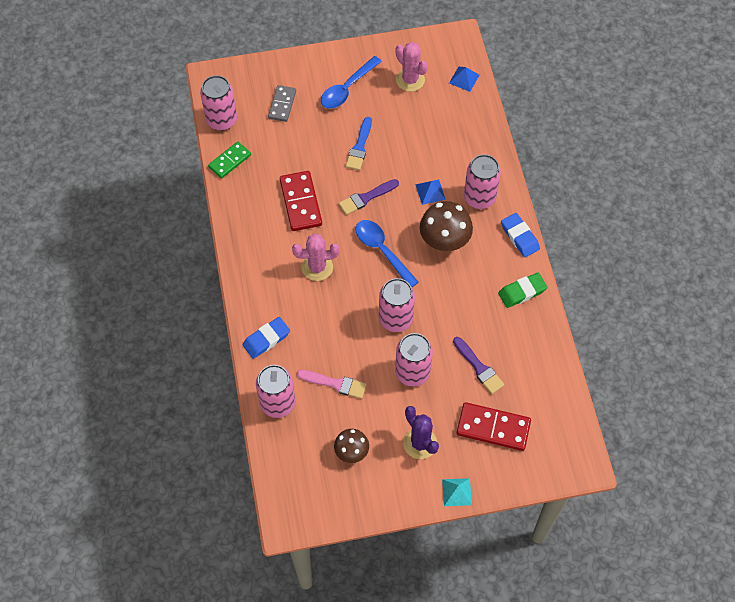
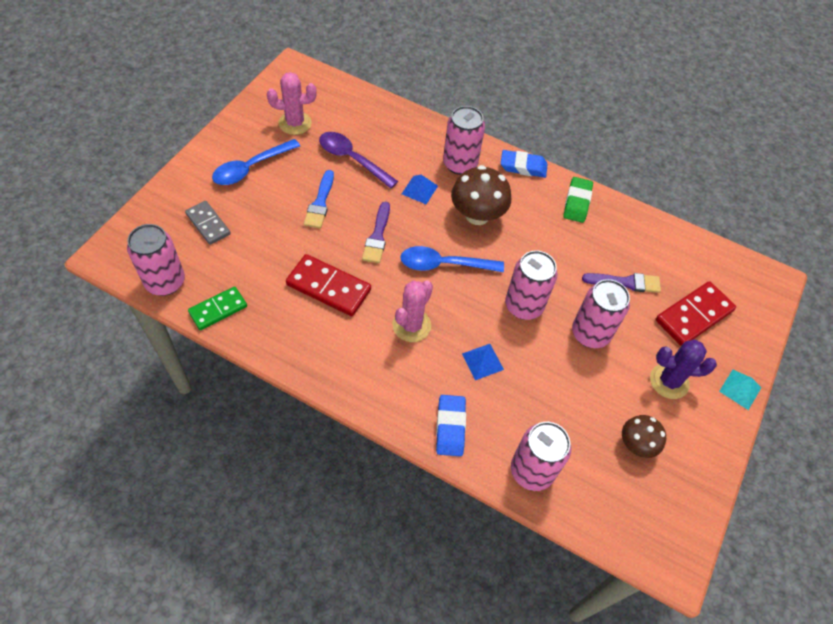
camera: 55 degrees left, 5 degrees down
(229, 161) = (218, 309): green domino -> green domino turned 60 degrees clockwise
(335, 384) = (551, 404): pink brush -> none
(347, 89) = (251, 168): blue spoon -> blue spoon turned 60 degrees clockwise
(359, 147) = (320, 203): blue brush -> blue brush turned 45 degrees clockwise
(414, 135) = (352, 159): none -> purple spoon
(464, 79) = (336, 92): blue pyramid -> blue pyramid (482, 361)

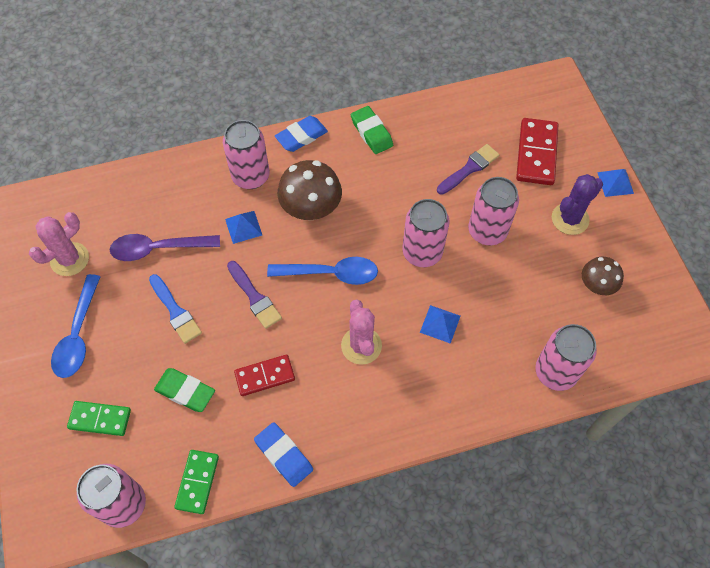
camera: 40 degrees left, 5 degrees up
(208, 224) = (100, 419): grey domino -> green domino
(272, 253) = (185, 391): none -> green eraser
(328, 287) = (265, 376): red domino -> red domino, size x0.66
(444, 264) = (331, 273): blue spoon -> blue spoon turned 135 degrees counterclockwise
(450, 427) = (472, 396): blue eraser -> blue eraser (284, 455)
(740, 389) = (615, 183): turquoise pyramid -> blue pyramid

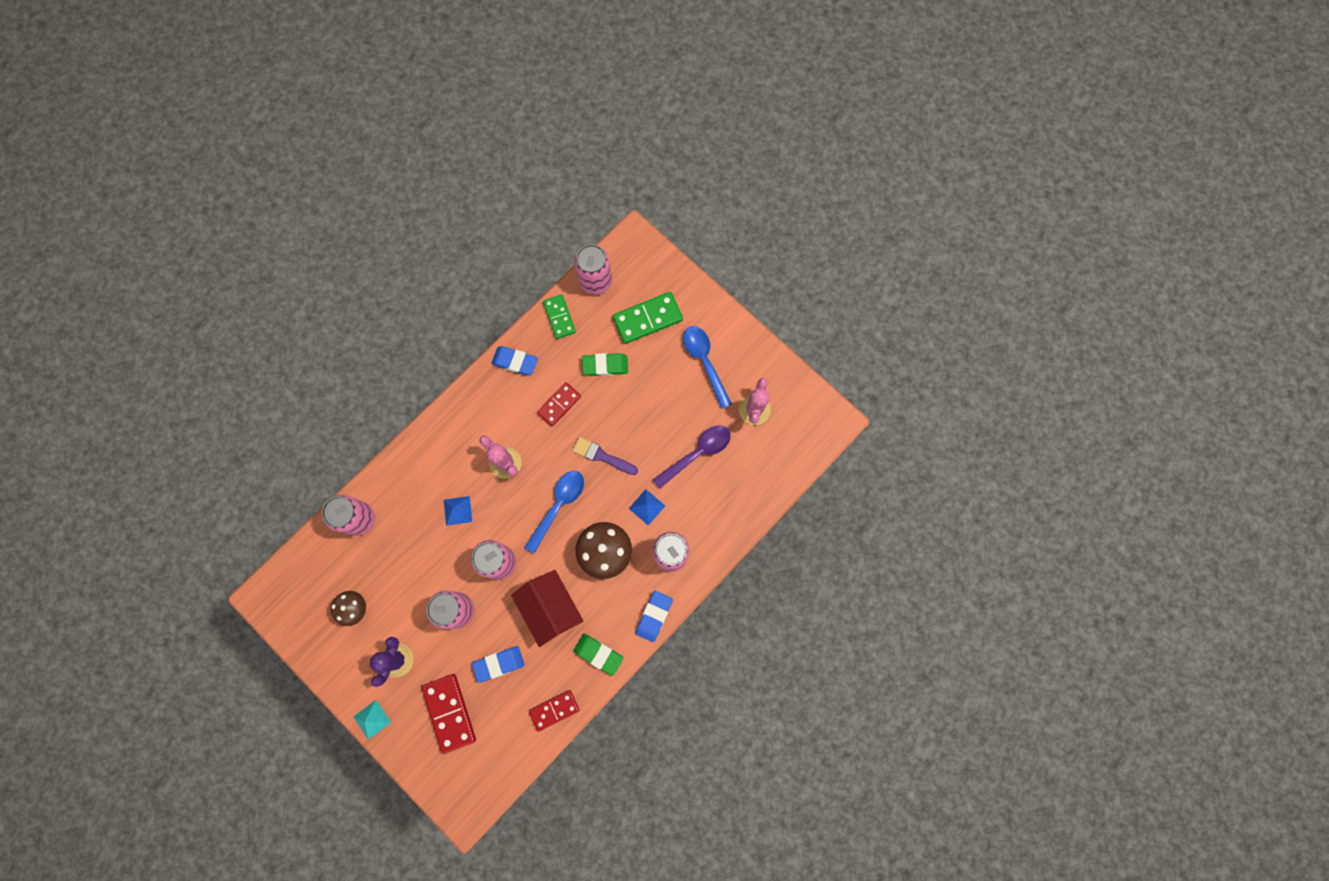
camera: 150 degrees right, 15 degrees up
(100, 419) = (647, 319): green domino -> green domino, size x1.52
(175, 311) = (650, 414): blue brush -> none
(331, 273) = (558, 506): blue spoon -> blue spoon turned 150 degrees clockwise
(393, 188) = (551, 608): none -> red house
(437, 112) = (554, 710): none -> red domino
(469, 168) = (499, 664): purple brush -> blue eraser
(615, 183) = (372, 719): blue pyramid -> turquoise pyramid

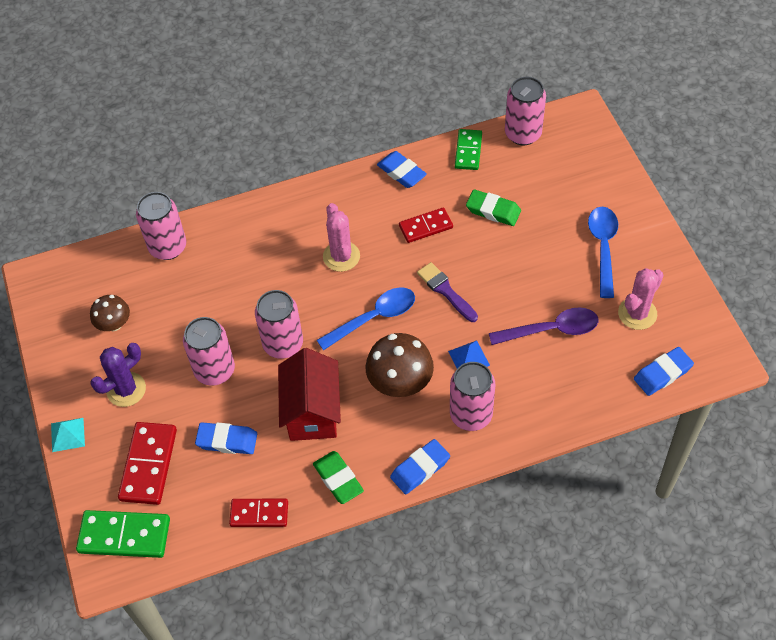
camera: 30 degrees right, 20 degrees down
(458, 510) = (268, 279): blue pyramid -> none
(647, 319) = (560, 186): green domino -> green domino (124, 536)
(793, 453) = (662, 373): none -> blue eraser

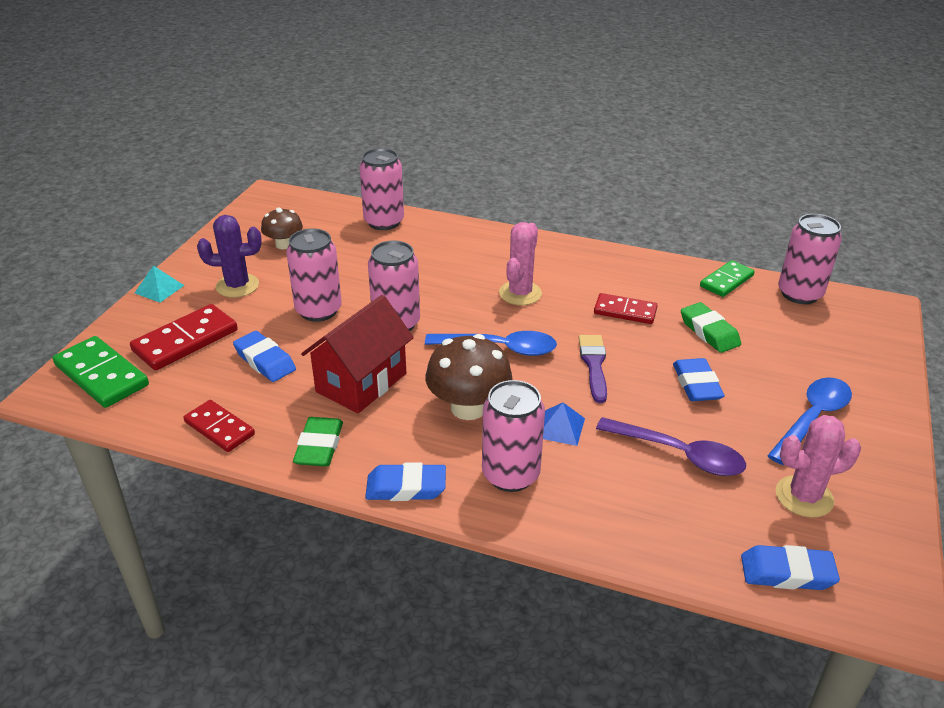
camera: 35 degrees right, 20 degrees down
(401, 172) = (642, 266): blue eraser -> blue eraser (696, 384)

